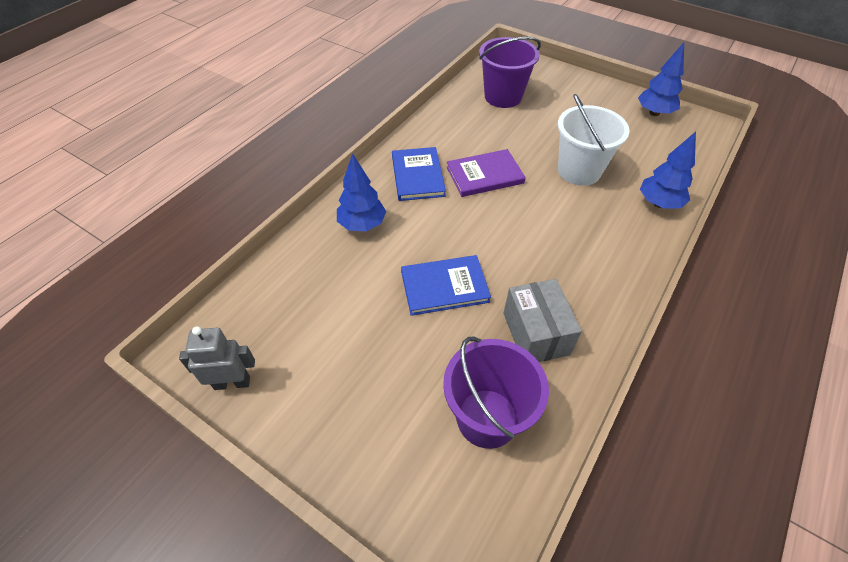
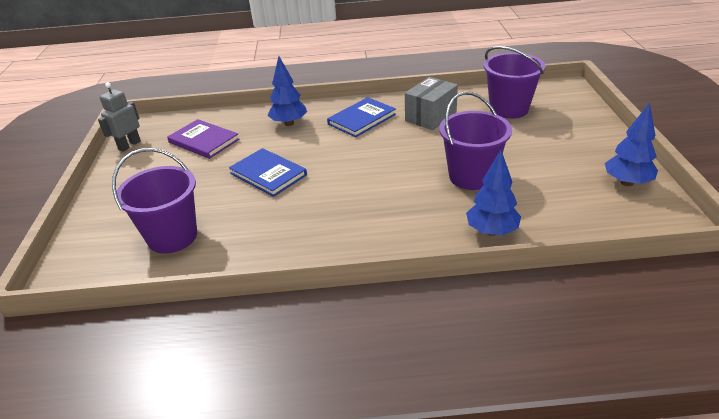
camera: 55 degrees right, 15 degrees down
(232, 382) = (129, 145): grey robot -> grey robot turned 105 degrees counterclockwise
(484, 175) = (401, 141): purple book -> purple book (204, 141)
(535, 333) = (264, 227): grey box -> grey box (430, 117)
(579, 171) = (471, 176): white bucket -> purple bucket

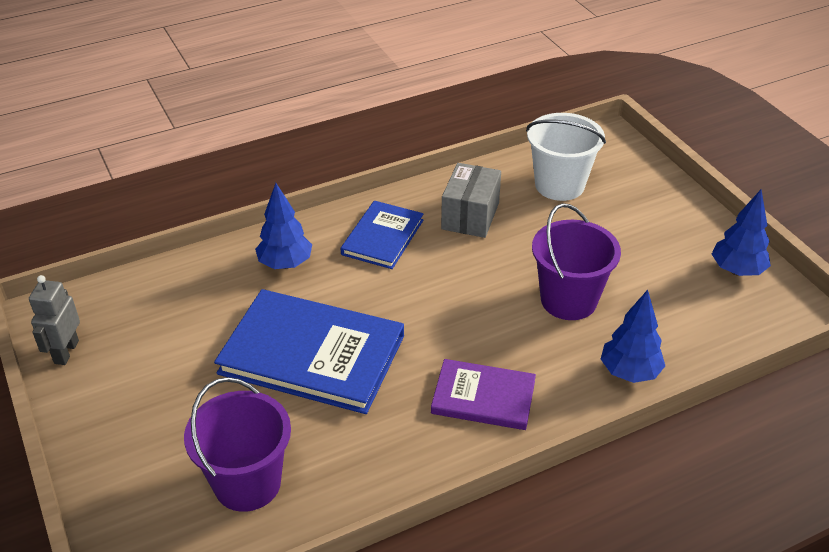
camera: 25 degrees left, 5 degrees up
(204, 141) = (179, 320): purple book -> purple book (483, 397)
(268, 174) = (312, 355): blue book -> blue book, size x1.74
(509, 109) = (559, 185): purple bucket -> white bucket

